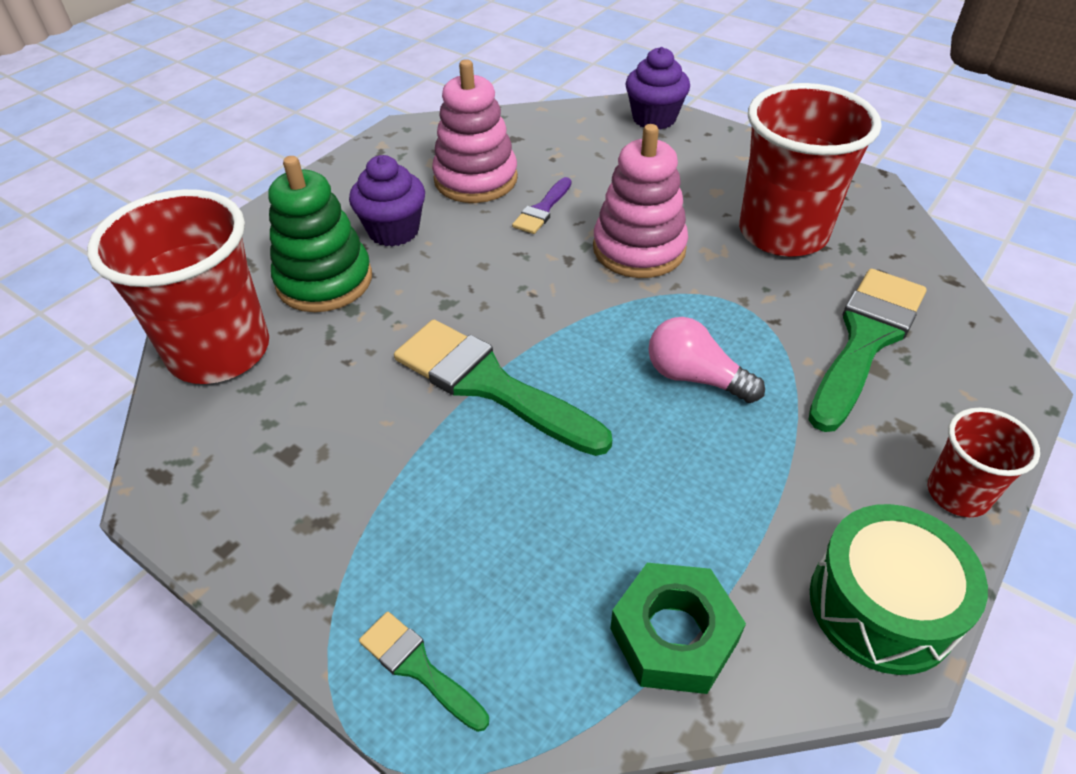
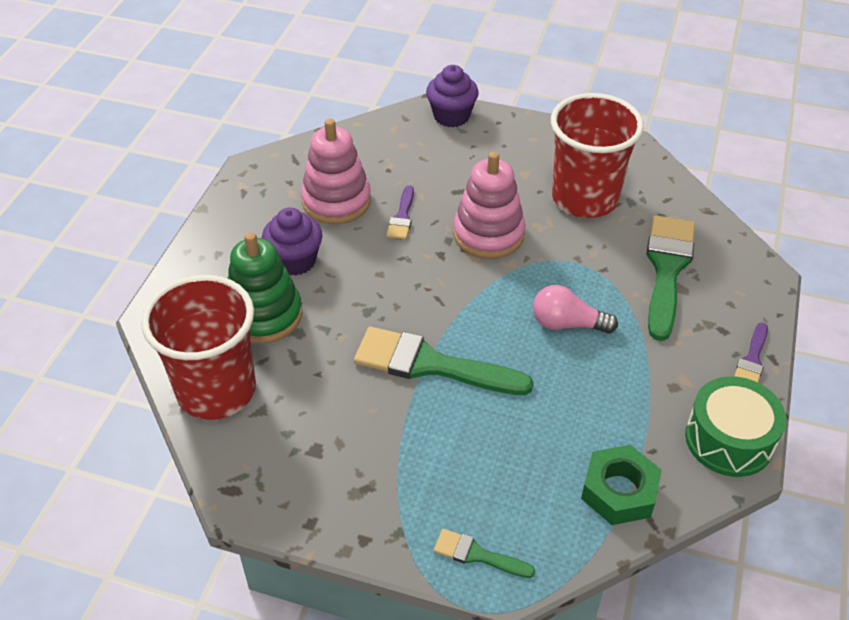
camera: 20 degrees left, 0 degrees up
(957, 493) = (752, 360): red cup -> purple brush

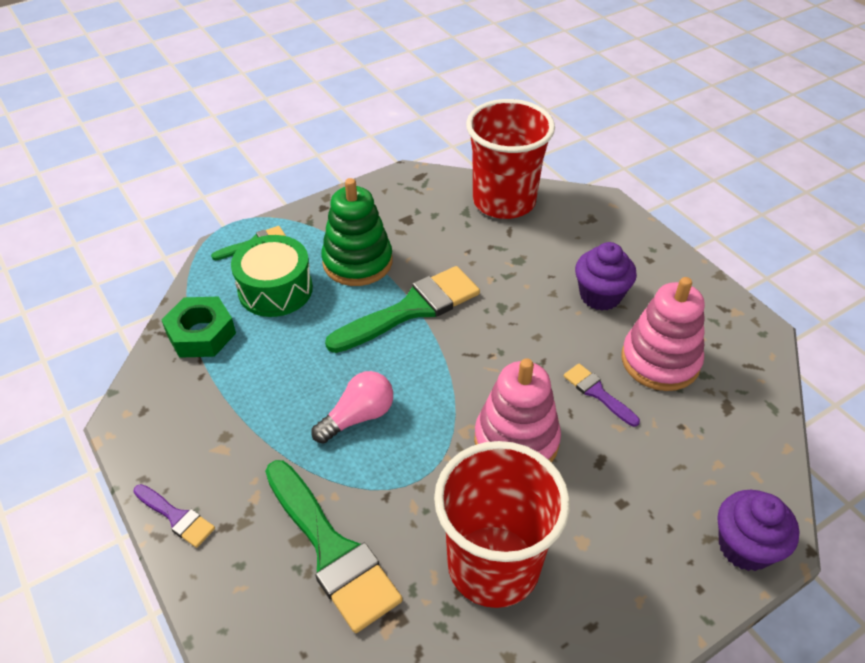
camera: 130 degrees right, 0 degrees up
(264, 315) = (553, 252): green stacking toy -> green stacking toy (357, 262)
(729, 439) = (148, 428): green drum -> green drum (275, 289)
(752, 360) = (176, 517): purple brush -> purple brush turned 150 degrees clockwise

